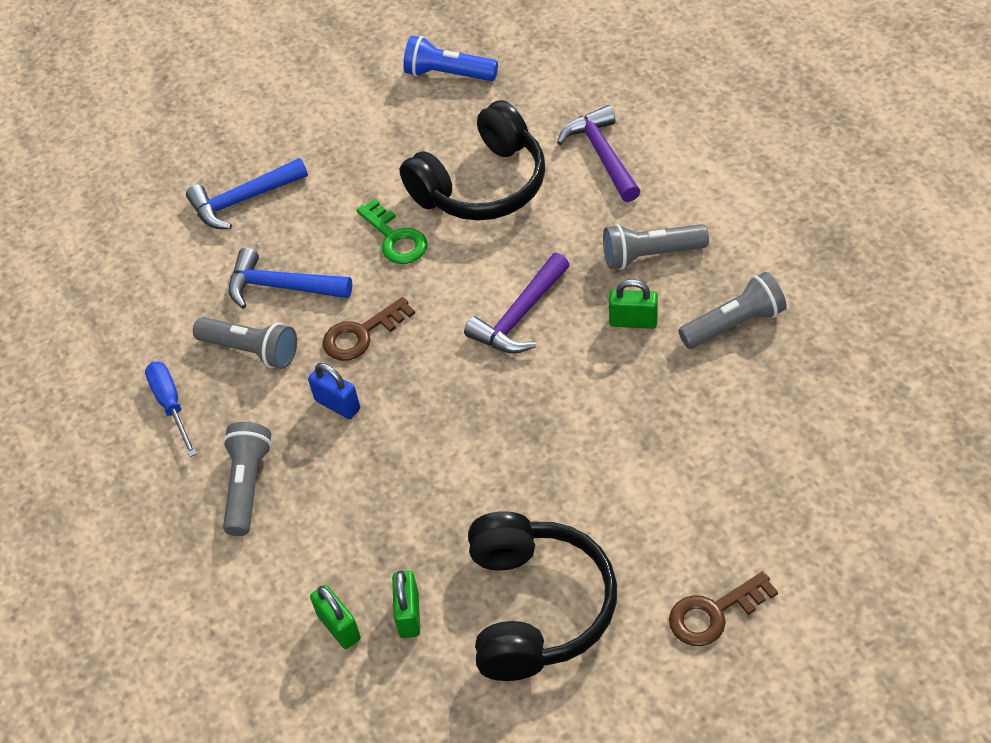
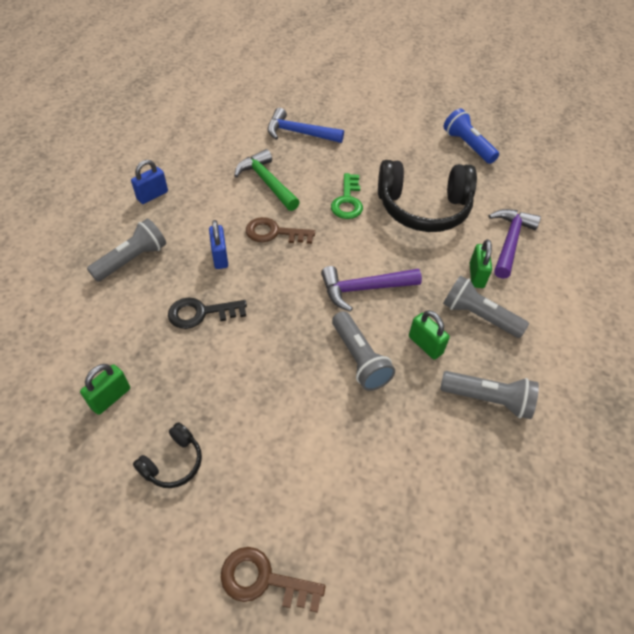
camera: 35 degrees right, 0 degrees up
(171, 405) = (152, 195): blue screwdriver -> blue padlock
(251, 350) = (216, 200): grey flashlight -> grey flashlight (359, 359)
(281, 287) = (266, 182): blue hammer -> green hammer
(339, 627) = (73, 370): green padlock -> green padlock (476, 275)
(392, 472) = (201, 313): none -> black key
(536, 607) = (173, 462): black headphones -> black headphones, size x0.45

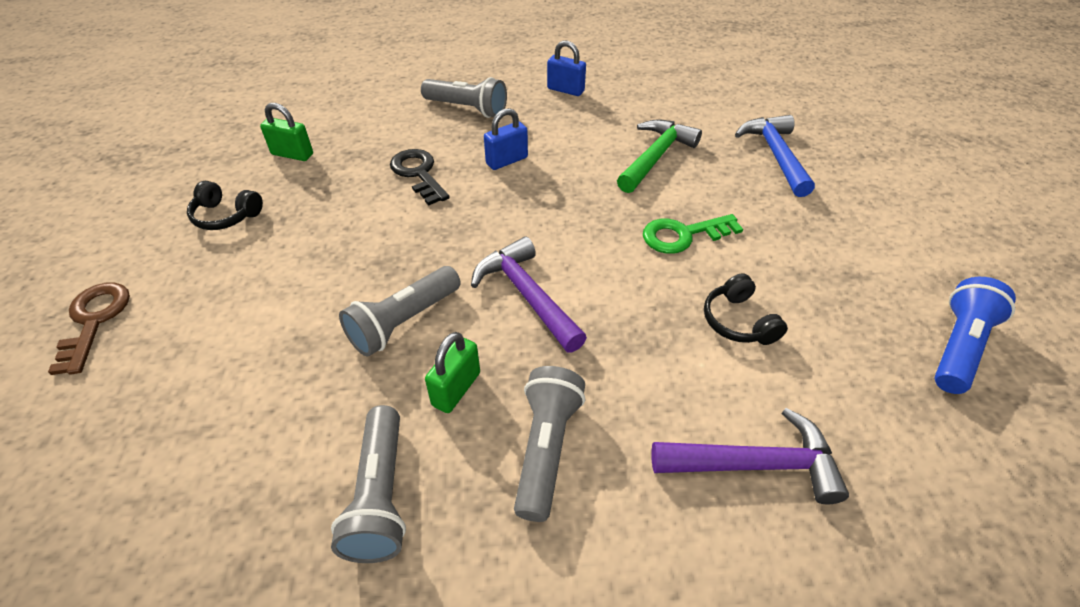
camera: 70 degrees right, 5 degrees down
(274, 233) = (573, 188): brown key -> none
(423, 208) = (738, 321): black headphones -> black headphones, size x0.45
(476, 275) = (635, 427): green padlock -> none

